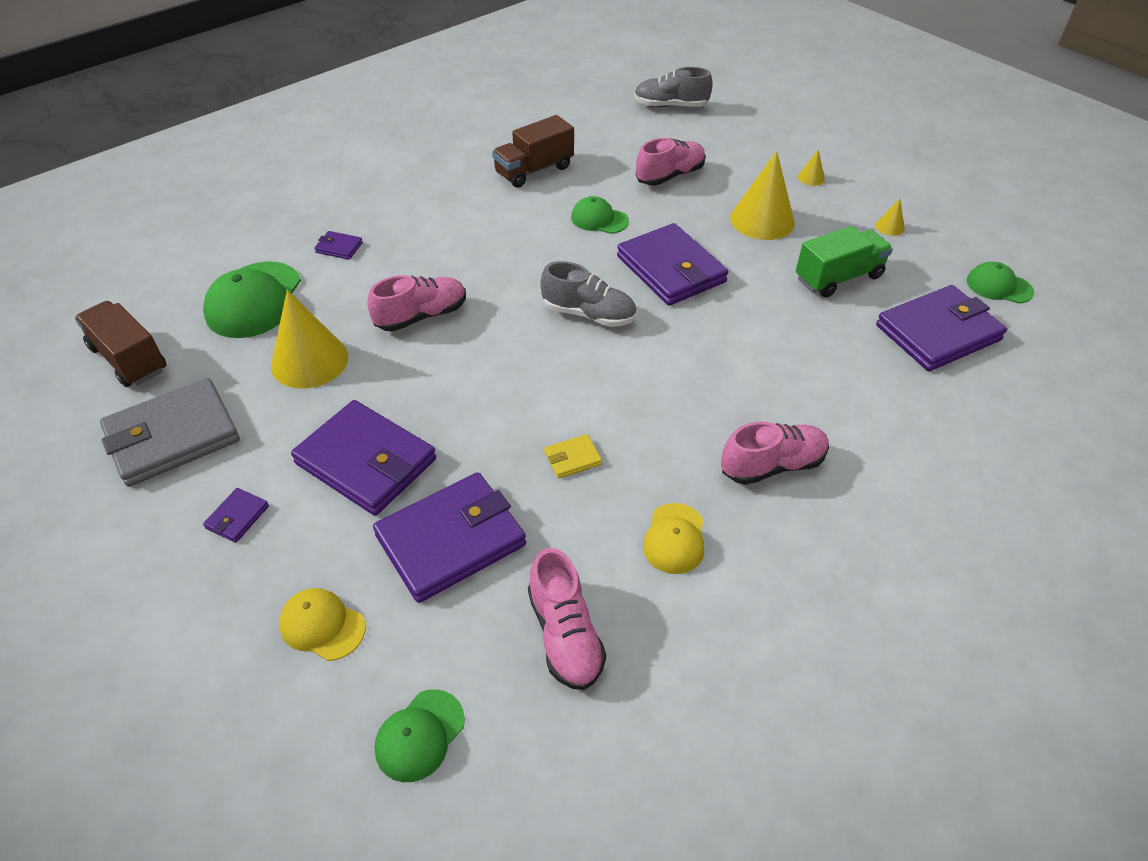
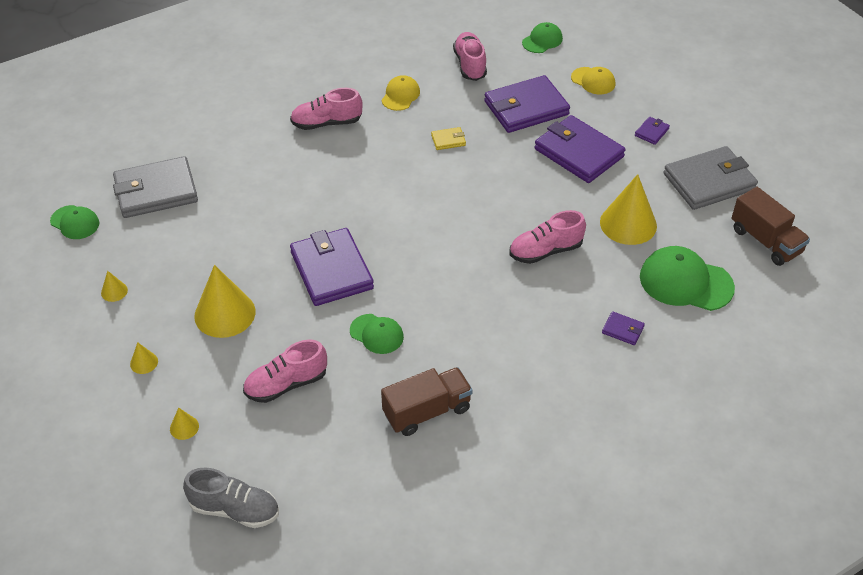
camera: 170 degrees left, 0 degrees up
(254, 300) = (685, 282): green cap -> green cap turned 90 degrees counterclockwise
(588, 314) = (412, 237): grey shoe -> none
(742, 142) = (184, 427): none -> yellow cone
(838, 278) = (197, 245): green truck -> none
(937, 332) = (156, 191): purple wallet -> grey wallet

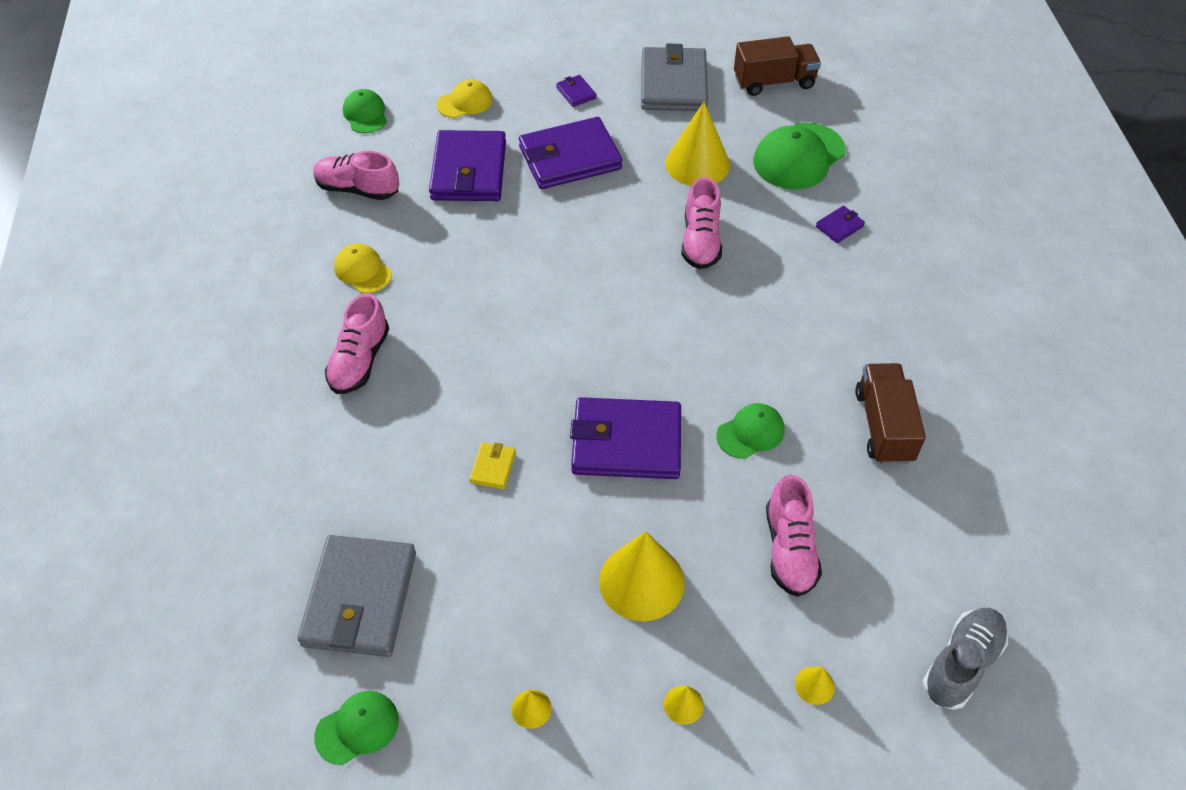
camera: 65 degrees left, 5 degrees up
(448, 140) = (474, 256): yellow wallet -> yellow wallet (493, 467)

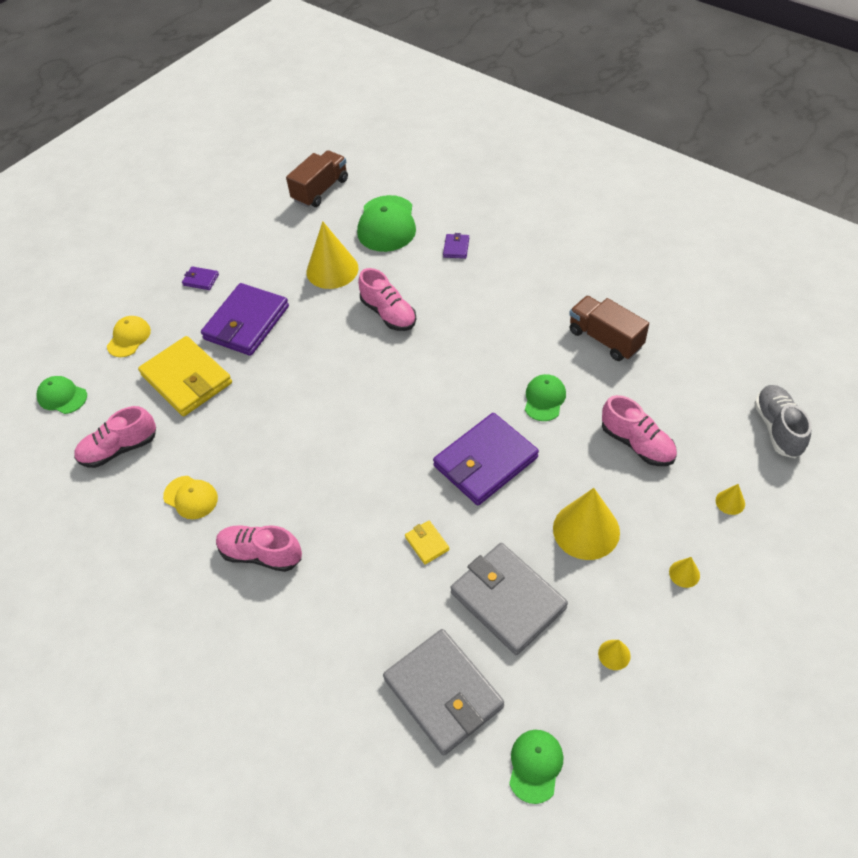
camera: 40 degrees left, 0 degrees up
(360, 360) = (261, 554): pink shoe -> pink shoe turned 135 degrees clockwise
(363, 271) = (191, 497): yellow cap -> yellow cap turned 150 degrees counterclockwise
(469, 171) = (187, 379): purple wallet -> yellow wallet
(673, 84) = (259, 232): grey wallet -> grey wallet (508, 600)

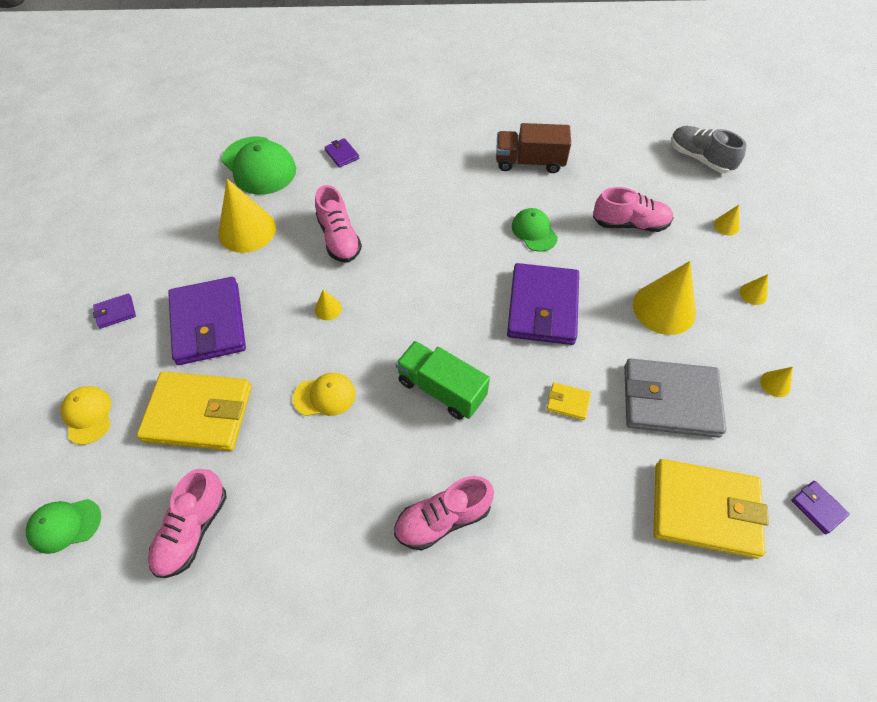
camera: 45 degrees left, 5 degrees up
(191, 497) = (321, 520): yellow cap -> yellow cap (325, 396)
(320, 190) = (162, 168): brown truck -> none
(330, 361) = (328, 309): none -> yellow cone
(348, 469) = (441, 389): none -> green truck
(388, 313) = (339, 238): pink shoe -> pink shoe turned 60 degrees clockwise
(443, 693) = (704, 509): grey wallet -> yellow wallet
(535, 765) = (817, 508): green cap -> purple wallet

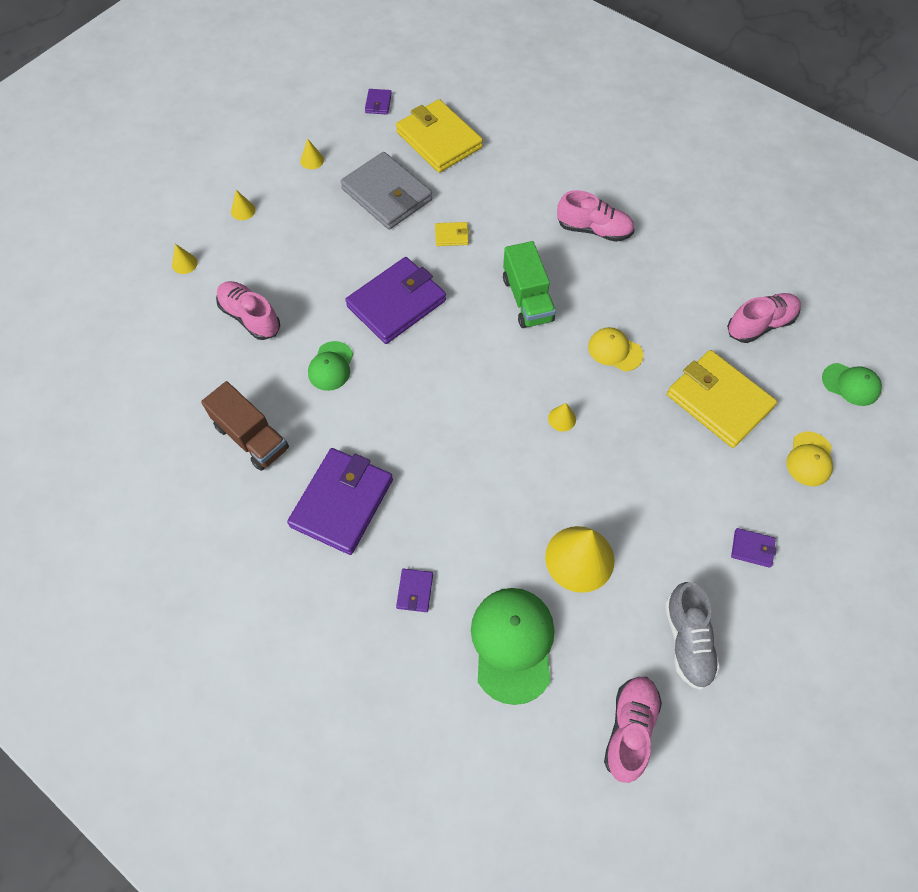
camera: 140 degrees left, 5 degrees up
(209, 323) = (672, 476): purple wallet -> purple wallet (342, 503)
(339, 238) = (500, 483): pink shoe -> pink shoe (629, 729)
(568, 402) = (451, 235): yellow wallet -> yellow wallet turned 60 degrees counterclockwise
(664, 308) = (314, 243): yellow cone -> none
(700, 158) = (112, 329): grey shoe -> grey shoe (687, 640)

